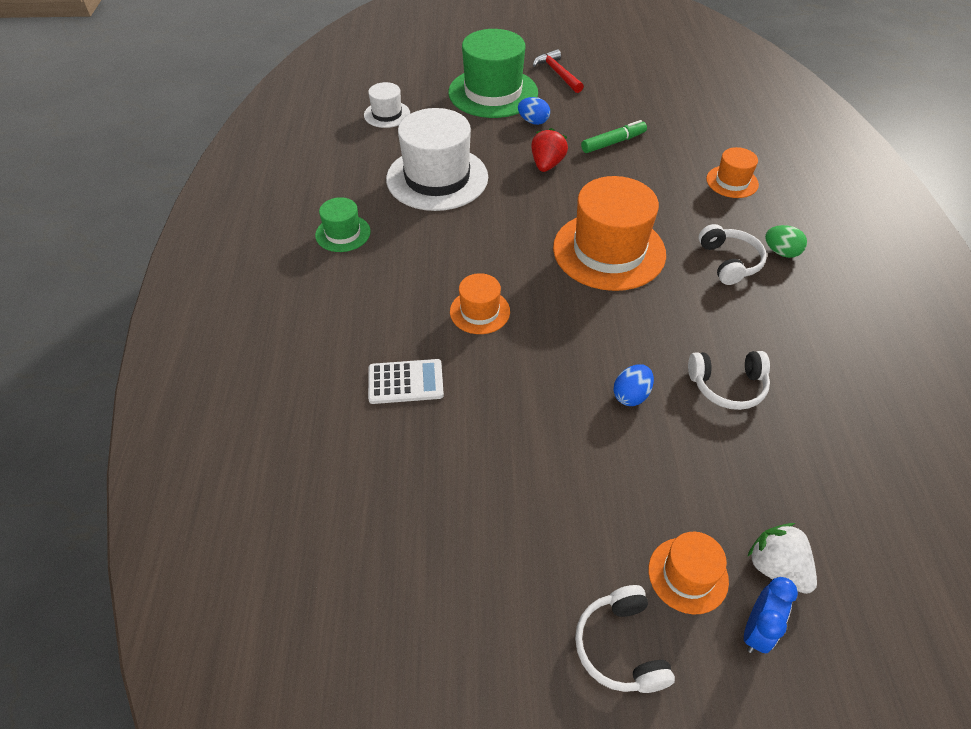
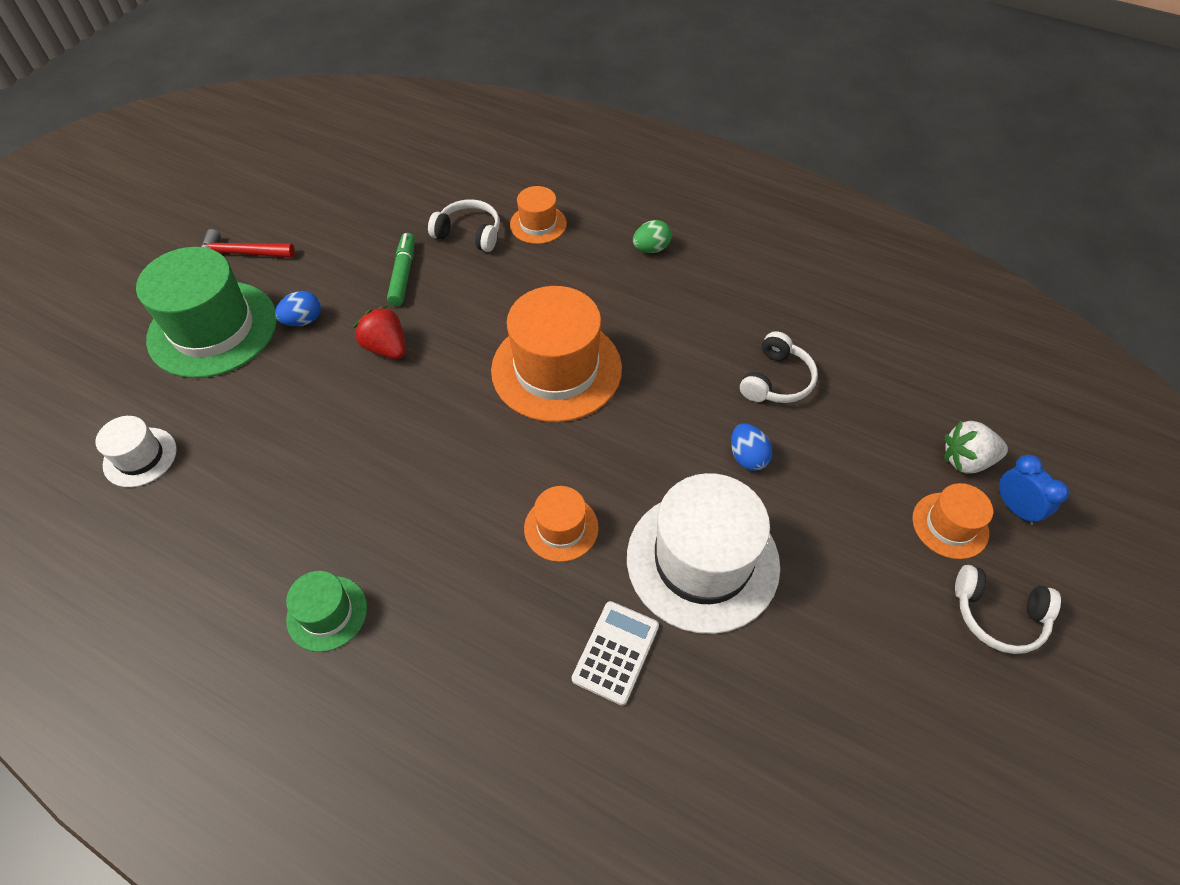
camera: 60 degrees left, 5 degrees up
(437, 178) = (315, 462): white hat -> white hat (702, 560)
(729, 262) = (637, 290): white headphones -> white headphones (469, 233)

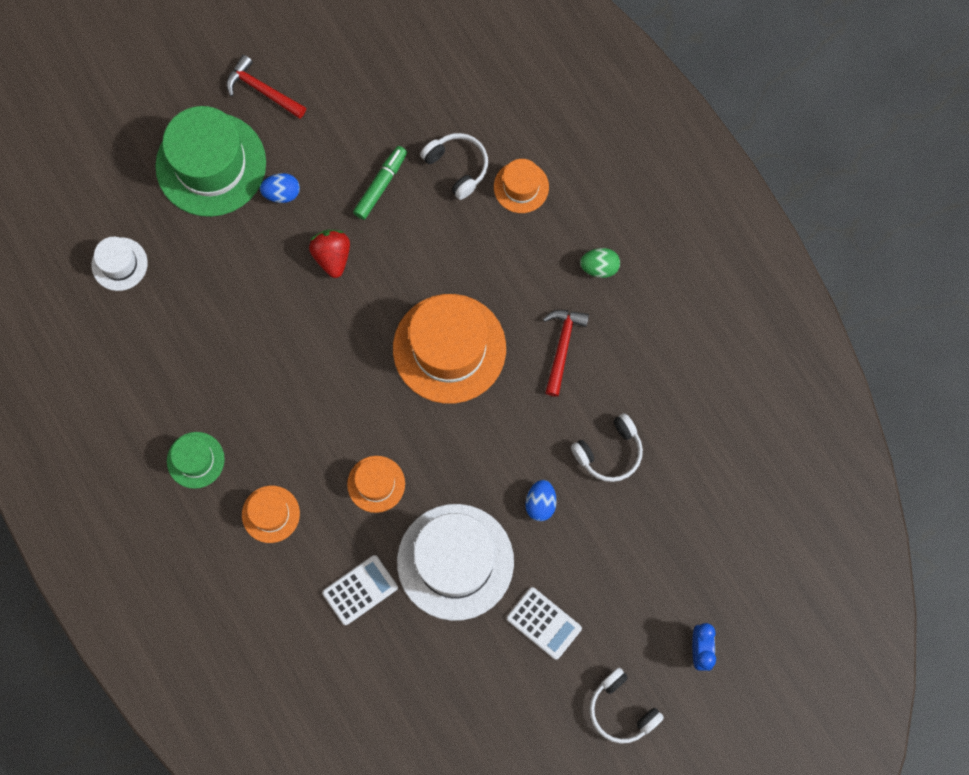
camera: 30 degrees right, 20 degrees up
(664, 319) = (562, 347): none -> red hammer
(843, 571) = (544, 623): none -> white calculator
(950, 525) = (643, 635): orange hat -> orange hat (270, 514)
(966, 460) = (697, 596): white strawberry -> none

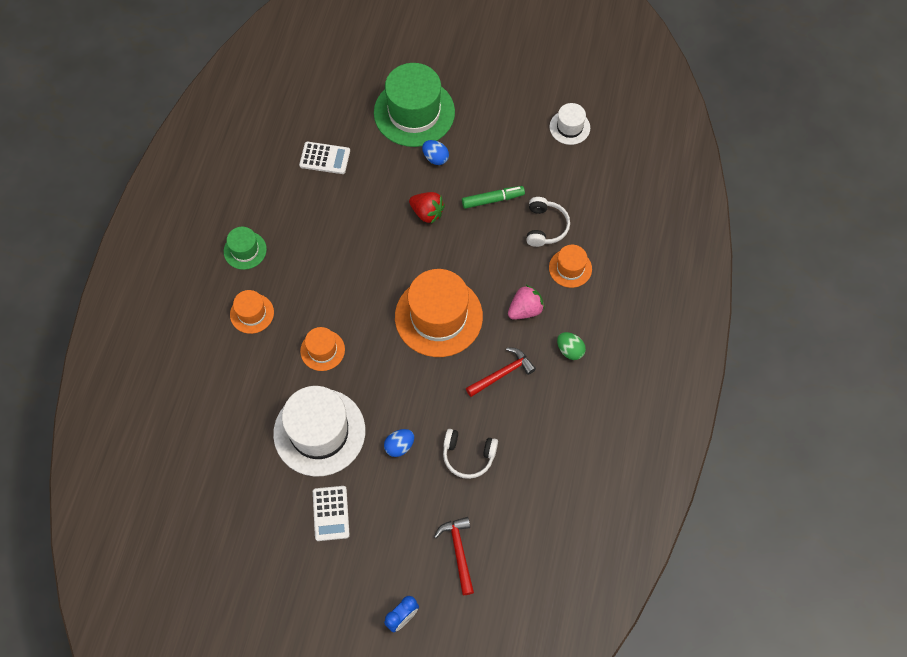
camera: 45 degrees right, 10 degrees down
(119, 264) = (315, 120): white hat -> white hat (569, 127)
(262, 90) = (481, 99): red hammer -> red hammer (458, 551)
(332, 256) = (427, 213): red strawberry -> red strawberry turned 90 degrees clockwise
(360, 590) = (253, 397): white calculator -> white calculator (325, 158)
(521, 266) = (525, 310): none -> pink strawberry
(621, 710) = (321, 606): white headphones -> none

